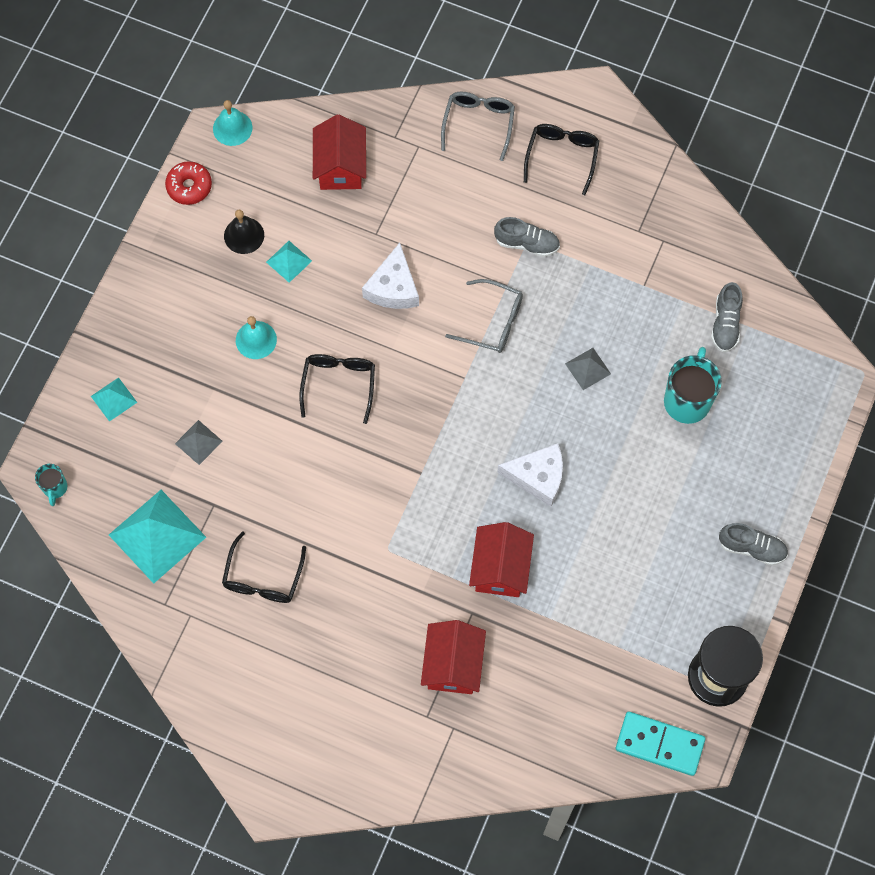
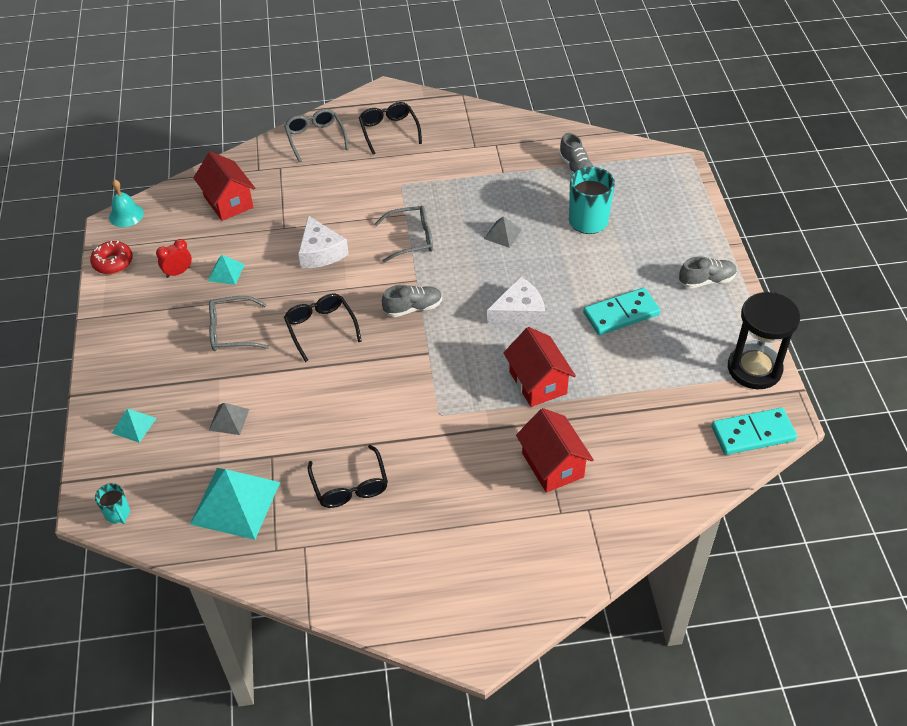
camera: 30 degrees left, 20 degrees down
(244, 235) = (178, 272): black bell -> red clock
(256, 340) = (232, 331): turquoise bell -> grey glasses
(527, 243) = (401, 186): grey shoe -> grey shoe (413, 308)
(636, 537) = (621, 314): none -> turquoise domino

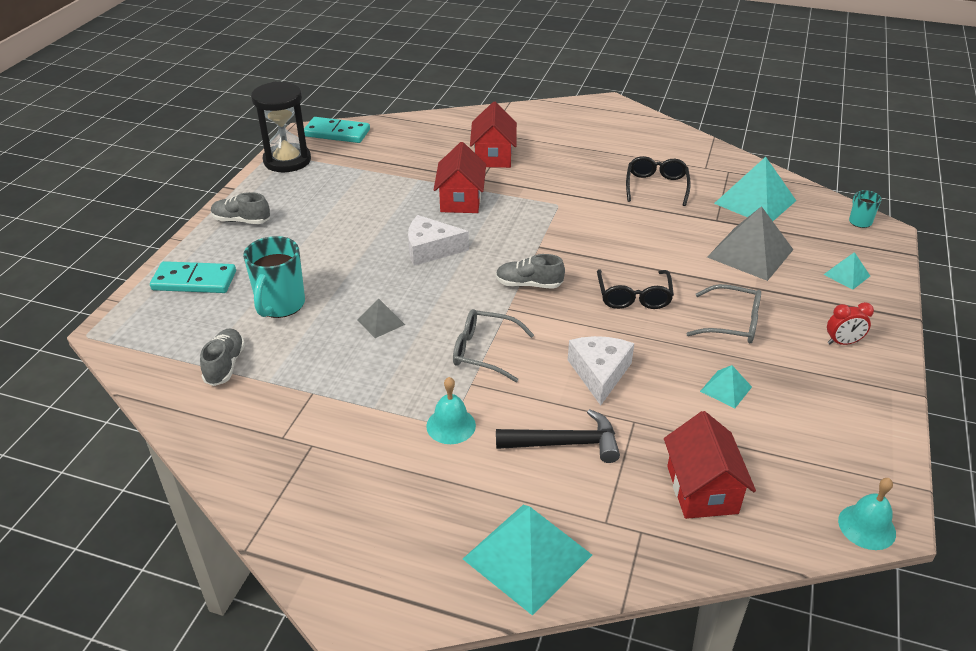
camera: 155 degrees left, 10 degrees down
(113, 263) = (882, 454): red donut -> none
(178, 272) = (789, 409): red clock -> red clock (842, 342)
(229, 419) = (750, 253): grey pyramid -> grey pyramid, size x2.01
(315, 138) = (527, 556): grey glasses -> turquoise pyramid
(322, 199) = (565, 443): none -> black hammer
(389, 131) = (407, 522): black glasses -> none
(400, 184) = (451, 425): none -> turquoise bell
(621, 314) = (343, 221): turquoise domino -> turquoise domino (194, 281)

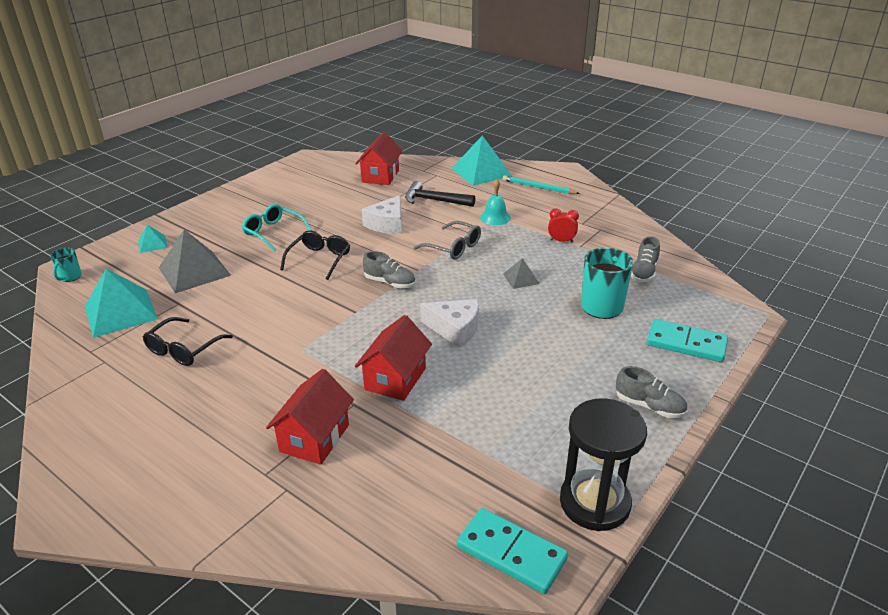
camera: 160 degrees left, 5 degrees down
(401, 530) = (538, 187): none -> turquoise pencil
(726, 389) = (321, 205): turquoise pyramid -> none
(731, 323) = (274, 232): grey glasses -> turquoise glasses
(842, 342) = (222, 212): red clock -> red clock (561, 241)
(867, 526) = (321, 156): turquoise bell -> none

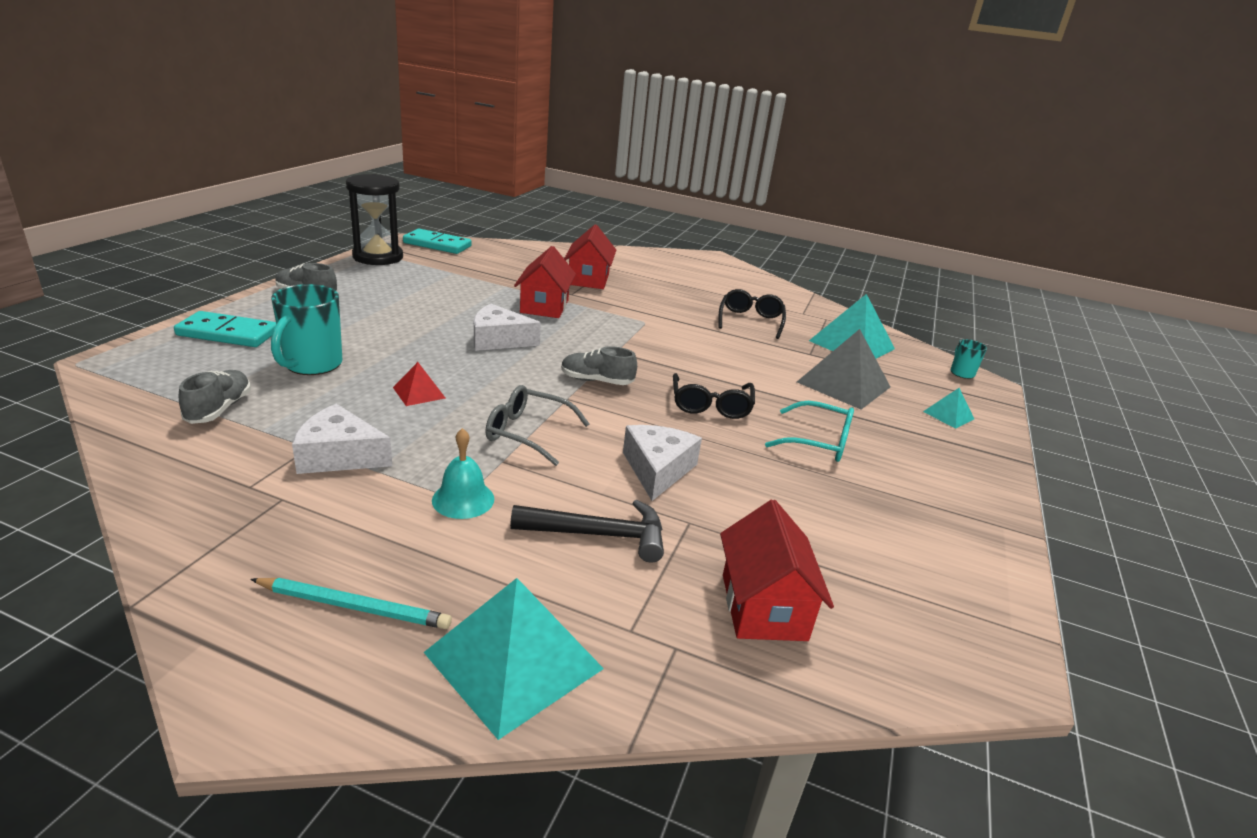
camera: 160 degrees right, 5 degrees down
(521, 278) = (419, 392): grey pyramid -> red pyramid
(561, 241) = (339, 455): red clock -> white cheese

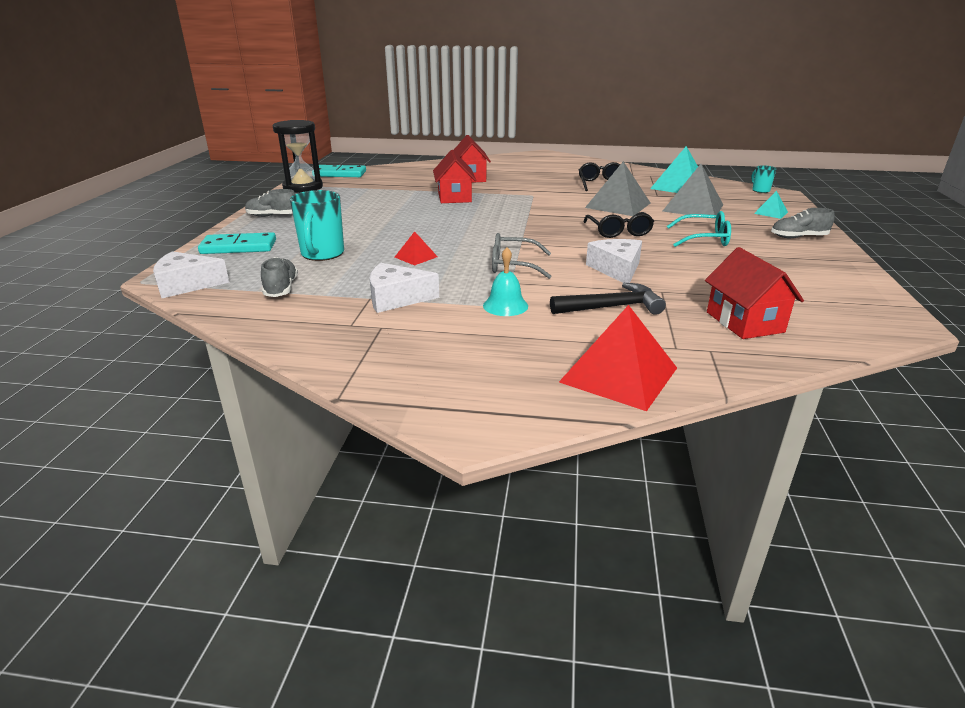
camera: 10 degrees left, 0 degrees up
(354, 606) = (491, 369): turquoise pencil -> none
(498, 340) = (441, 220): white cheese -> white cheese (186, 285)
(513, 660) = (618, 374): turquoise pyramid -> red pyramid
(596, 381) = (531, 231): grey shoe -> grey shoe (798, 237)
(744, 360) = (618, 205): none -> grey pyramid

